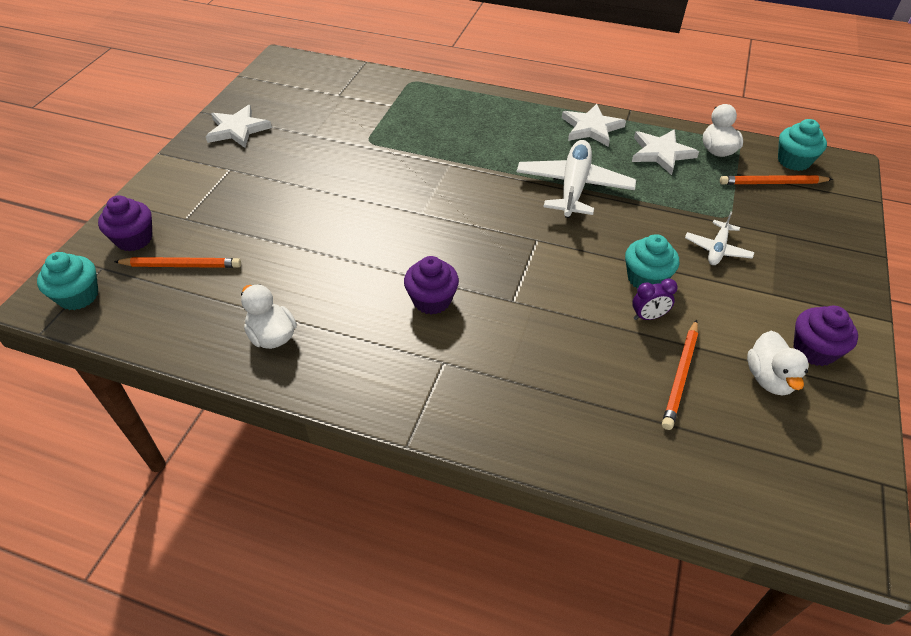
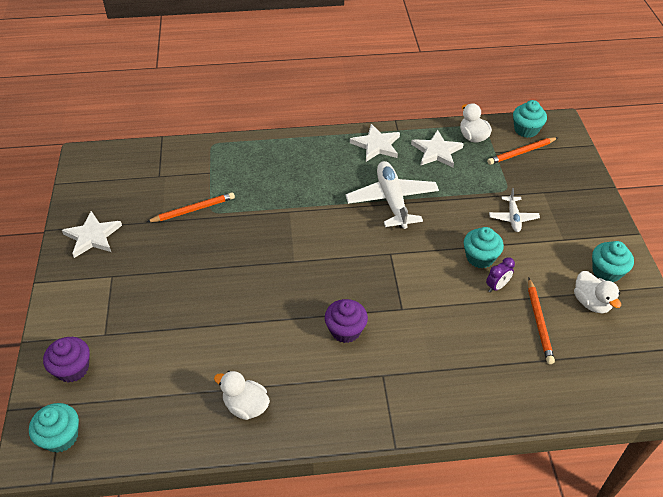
camera: 25 degrees left, 0 degrees up
(181, 265) = (131, 376): orange pencil -> orange pencil (193, 209)
(814, 350) = (606, 271): purple cupcake -> turquoise cupcake

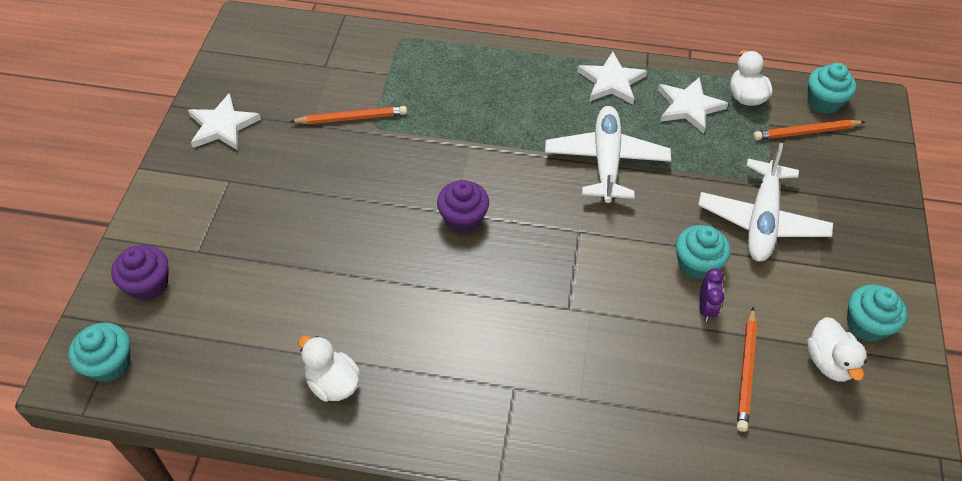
camera: 15 degrees right, 5 degrees up
(345, 330) = (487, 318): purple cupcake -> purple cupcake (463, 219)
(497, 286) = (706, 308): purple clock -> purple clock turned 60 degrees counterclockwise
(513, 218) = (761, 220): white plane -> white plane, size x1.91

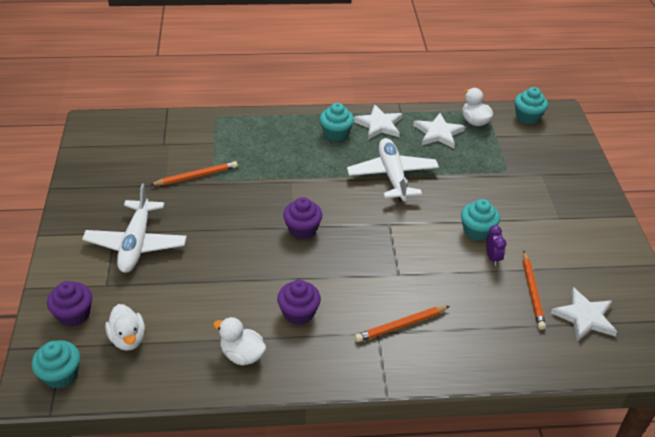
camera: 15 degrees left, 10 degrees down
(222, 126) = (96, 196): white star -> white star (584, 317)
(421, 338) = (298, 313): none -> purple cupcake
(761, 220) = (511, 196): white plane -> white plane (136, 243)
(805, 132) = (522, 137): orange pencil -> orange pencil (401, 325)
(828, 362) = (584, 276): white duck -> white duck (128, 339)
(866, 325) = (601, 249): turquoise cupcake -> turquoise cupcake (336, 133)

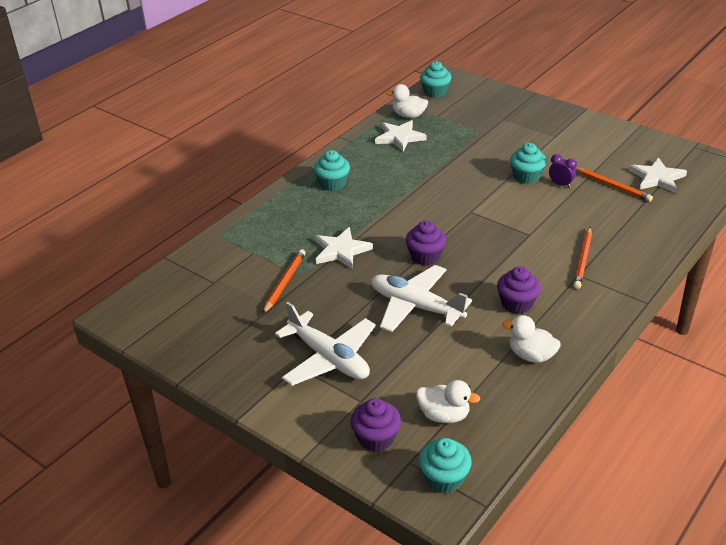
camera: 45 degrees left, 5 degrees down
(242, 355) = (531, 355): white duck -> white duck turned 45 degrees clockwise
(379, 125) = (352, 158): white star -> white star (341, 251)
(392, 176) = (420, 183): white plane -> white plane (416, 306)

